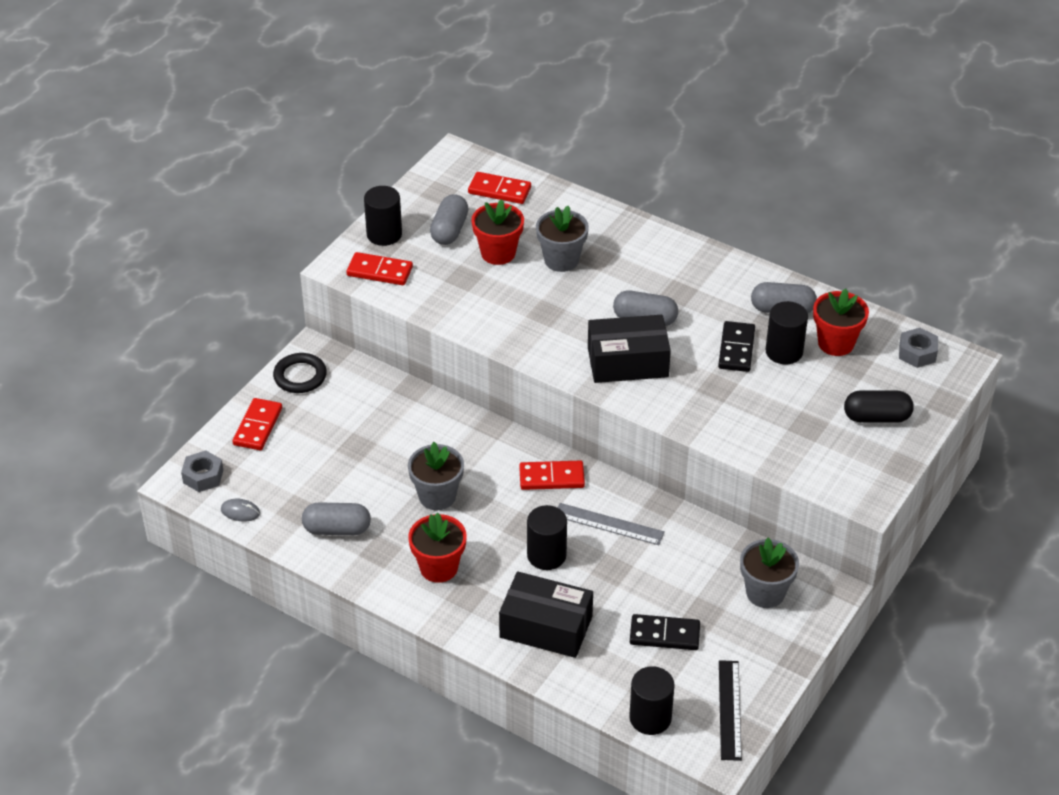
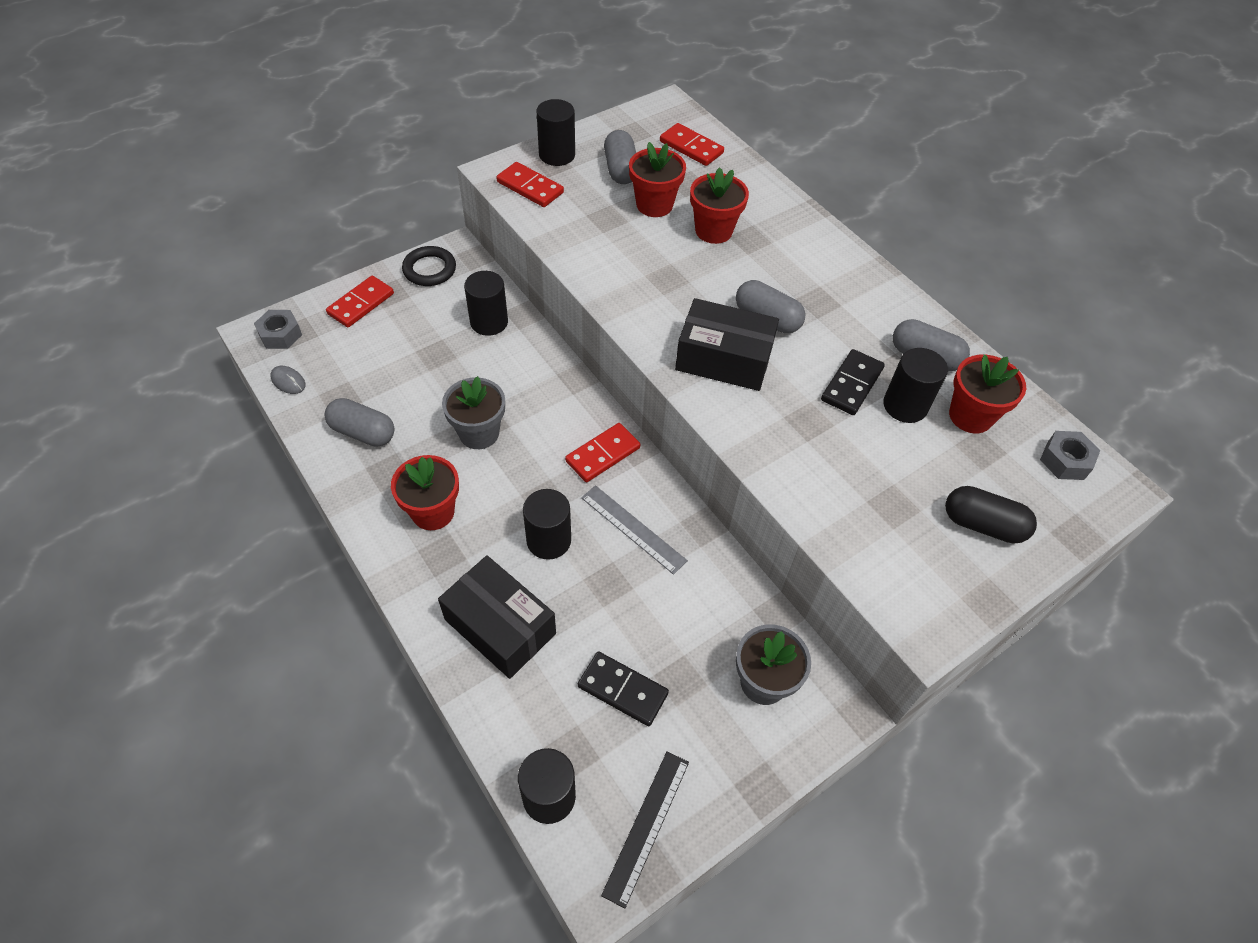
camera: 20 degrees right, 10 degrees up
(386, 404) = (489, 322): none -> black cylinder
(449, 230) = (621, 169): grey capsule -> grey capsule turned 45 degrees counterclockwise
(551, 478) = (603, 454): red domino -> red domino turned 60 degrees counterclockwise
(561, 260) = (713, 231): grey flower pot -> red flower pot

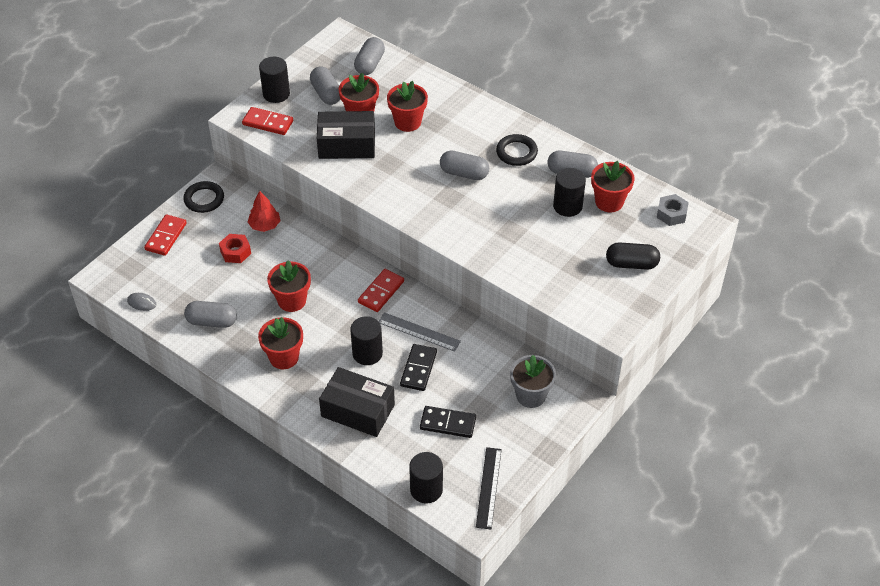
camera: 15 degrees left, 5 degrees down
(280, 334) = (118, 273): grey nut -> none
(436, 347) = (235, 252): none -> red nut
(479, 433) = (292, 301): grey flower pot -> red flower pot
(489, 322) = (265, 225): black cylinder -> red tree
(691, 147) = (369, 64): red domino -> grey capsule
(724, 359) = (445, 207): black box -> black box (347, 145)
(852, 308) = (516, 152): none -> black ring
(852, 384) = (531, 202): black domino -> black domino (418, 369)

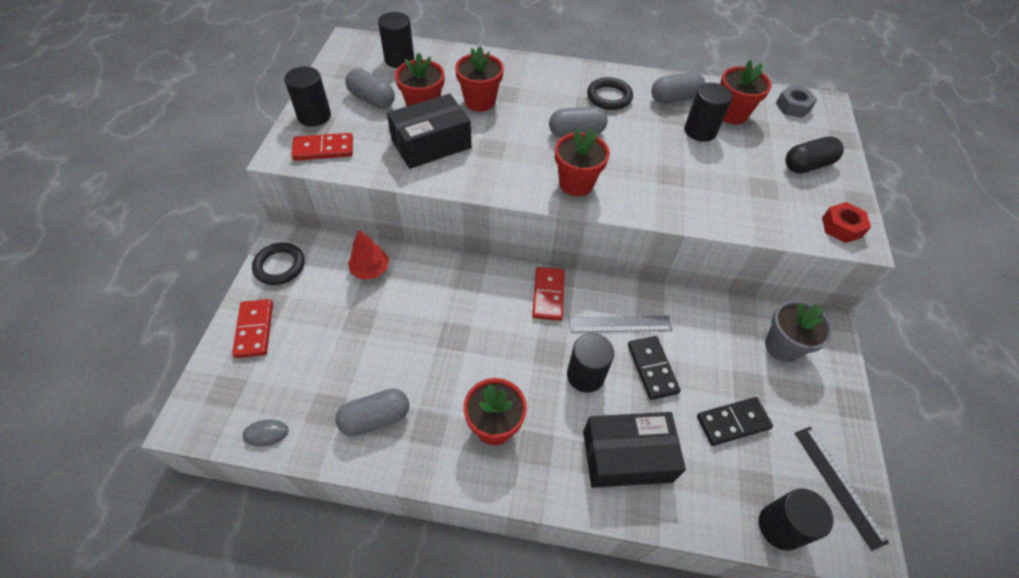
camera: 30 degrees left, 5 degrees up
(235, 252) = (354, 314): red nut -> red nut (841, 227)
(292, 301) = (457, 347): red flower pot -> red flower pot (576, 184)
(369, 64) = (399, 59): grey capsule -> black cylinder

